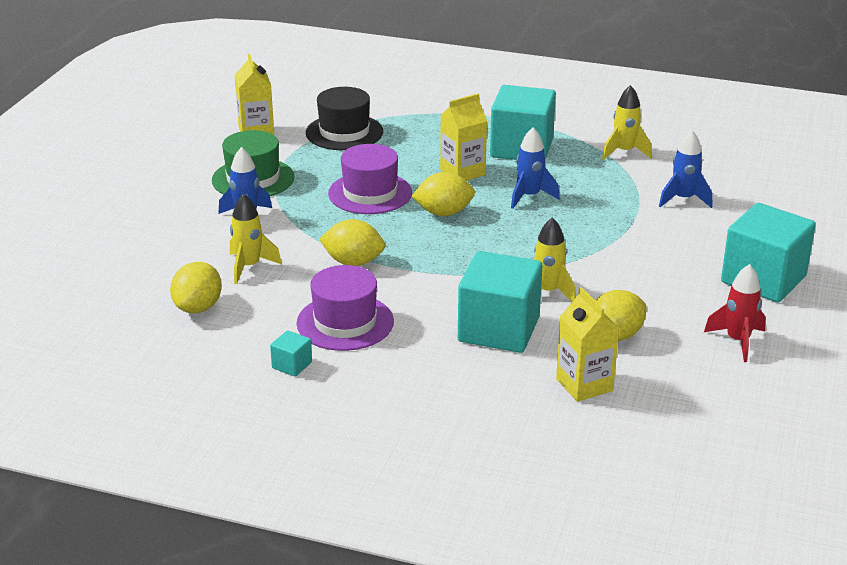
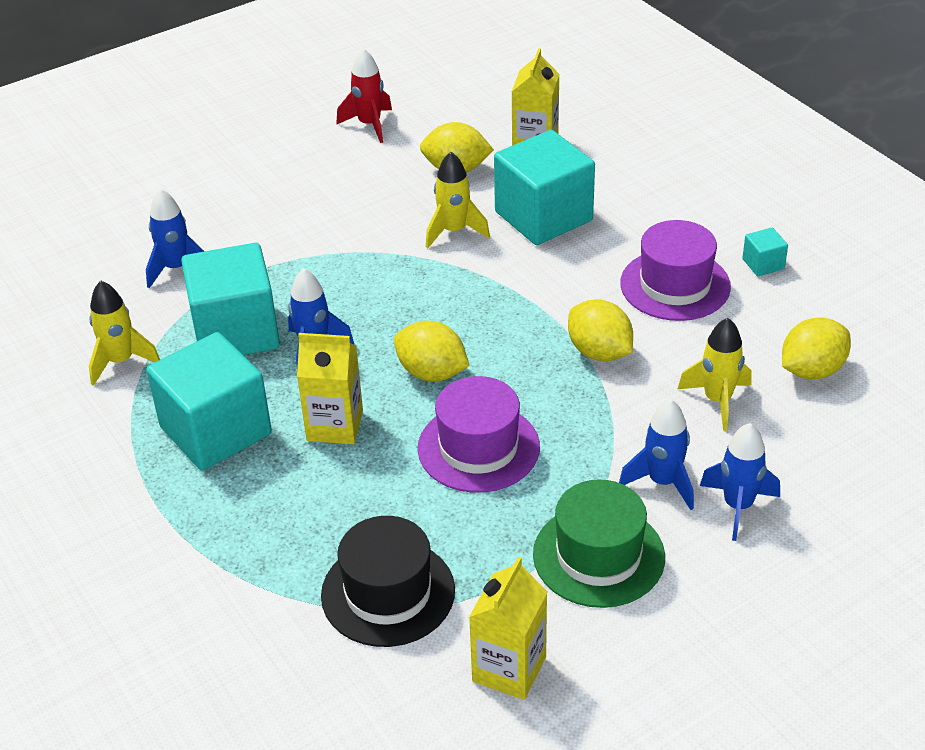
camera: 140 degrees left, 10 degrees up
(193, 223) = (738, 506): none -> blue rocket
(763, 279) = (259, 160): turquoise cube -> turquoise cube (236, 332)

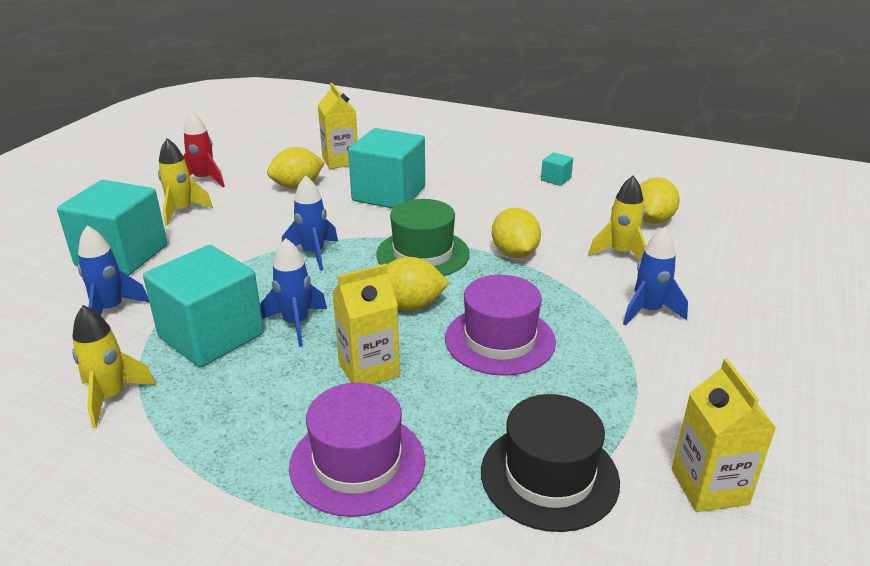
camera: 35 degrees left, 10 degrees down
(215, 430) = (261, 415): turquoise cube -> turquoise cube (122, 255)
(454, 231) = (333, 219): yellow rocket -> yellow rocket (182, 211)
(598, 555) = (667, 374): green hat -> green hat (423, 254)
(599, 352) = (514, 253): yellow lemon -> yellow lemon turned 60 degrees clockwise
(675, 285) = (517, 204): purple hat -> purple hat (357, 463)
(738, 506) = (710, 306): blue rocket -> blue rocket (313, 254)

